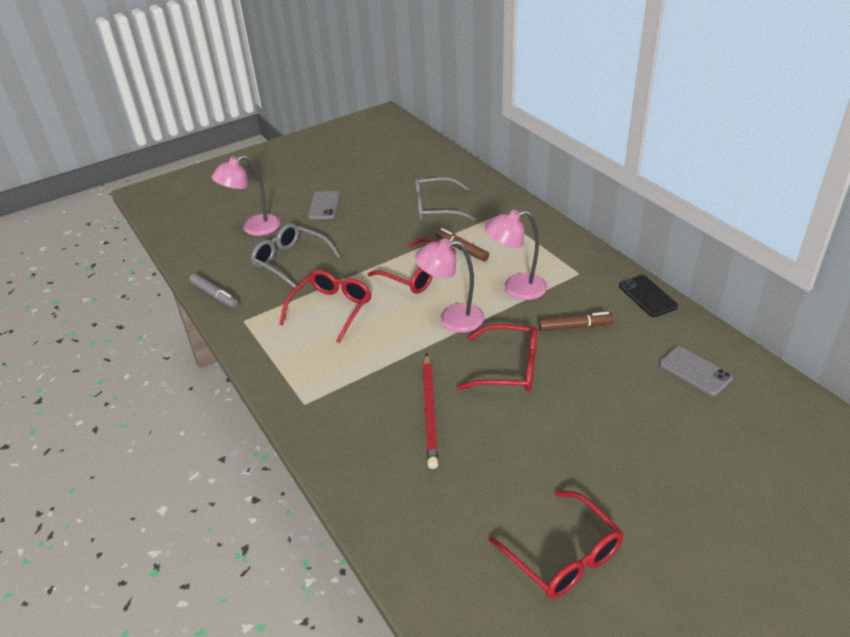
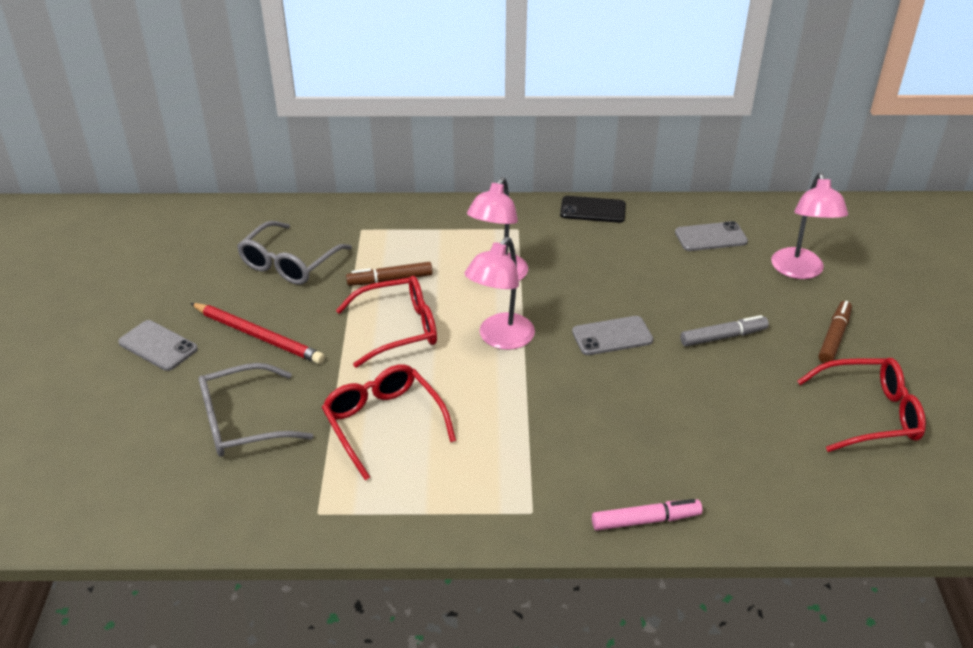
camera: 60 degrees left, 0 degrees up
(214, 295) = (226, 524): grey marker -> grey marker (722, 337)
(254, 228) = (118, 430): pink lamp -> pink lamp (799, 271)
(335, 460) = (645, 520): none -> pink marker
(430, 412) = (629, 417): red pencil -> red pencil (258, 336)
(508, 368) = (612, 336): red glasses -> grey phone
(575, 326) = (592, 269): brown marker -> brown marker (834, 337)

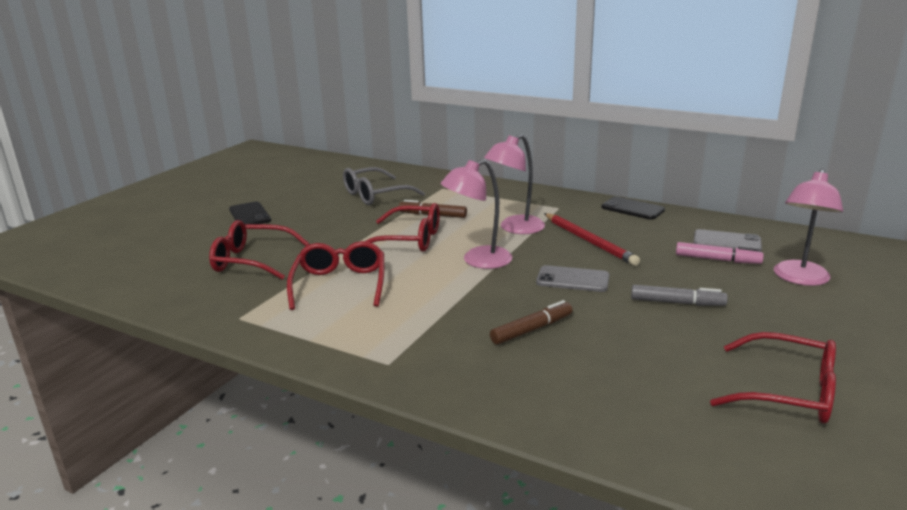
camera: 30 degrees right, 15 degrees down
(158, 346) = (250, 215): grey phone -> black phone
(243, 422) = (252, 261): grey glasses -> red glasses
(258, 336) = (314, 223): red pencil -> red pencil (589, 241)
(645, 520) = (477, 398): pink marker -> pink marker (717, 259)
(834, 337) = (796, 329): brown marker -> brown marker (531, 330)

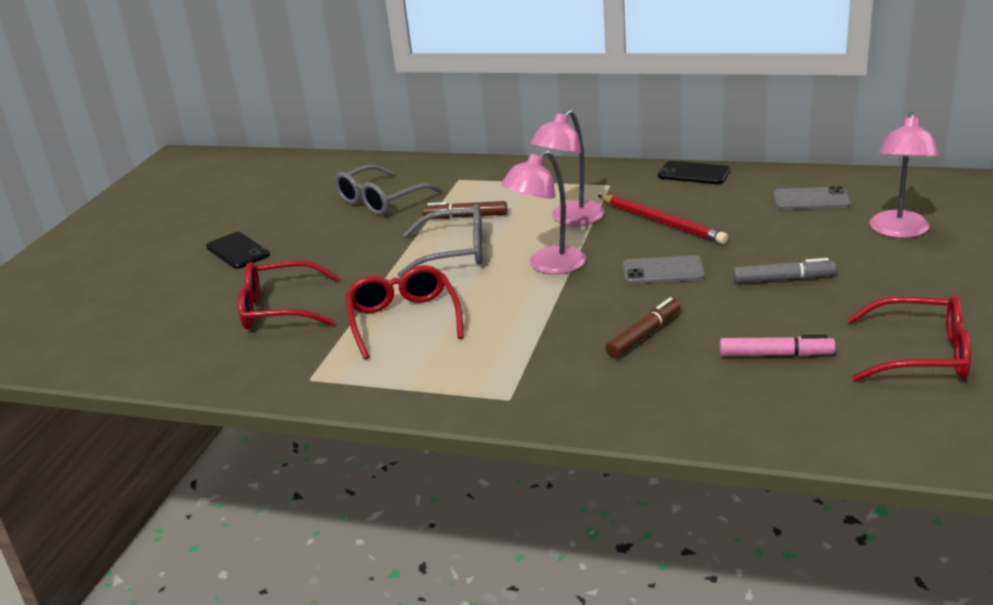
camera: 10 degrees left, 5 degrees up
(409, 240) = (454, 252): red glasses -> grey glasses
(717, 259) = (807, 222): pink marker -> pink marker (775, 354)

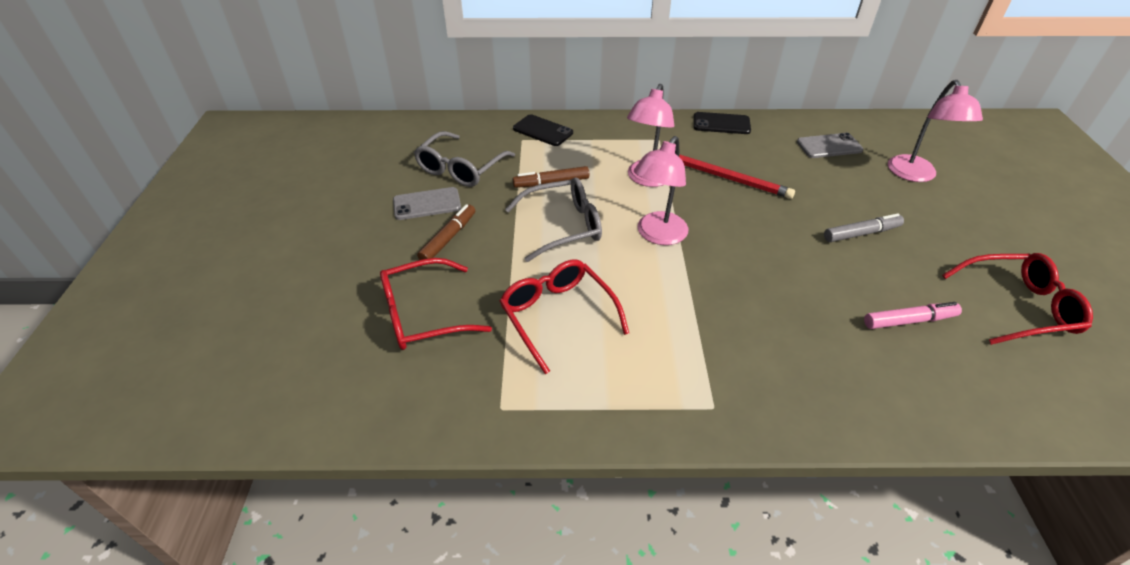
camera: 20 degrees left, 15 degrees up
(238, 251) = (343, 241): black phone -> black phone (543, 131)
(643, 335) = (787, 310): brown marker -> brown marker (448, 238)
(663, 271) = (759, 233): grey phone -> grey phone (427, 204)

